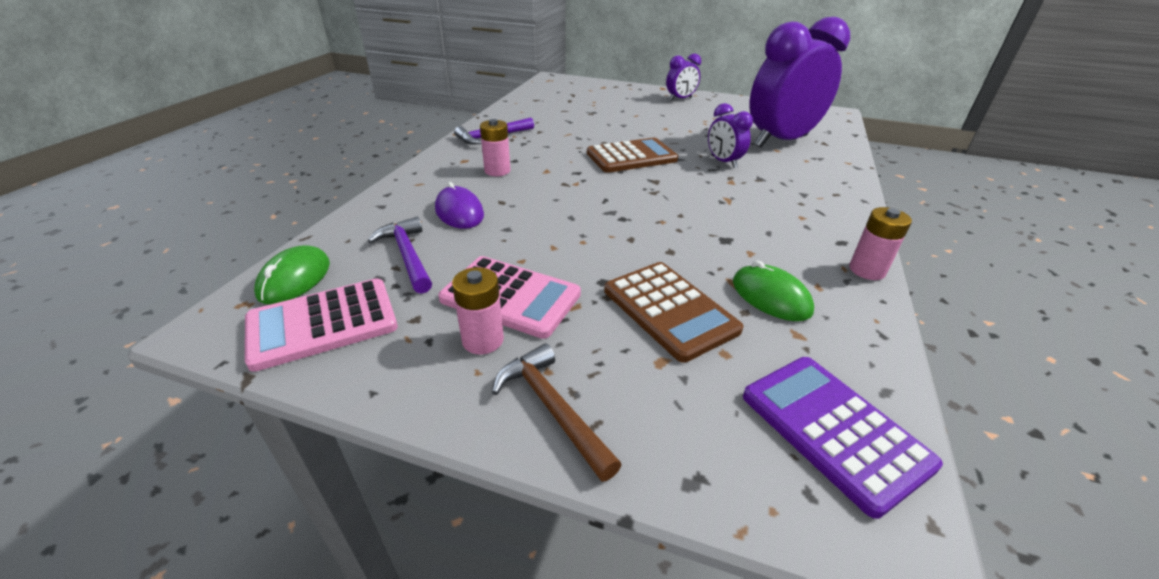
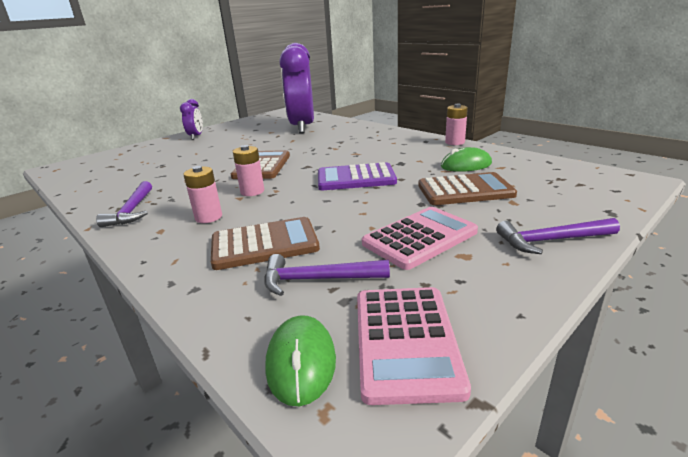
camera: 60 degrees left, 10 degrees down
(294, 279) = (301, 362): green mouse -> green mouse turned 45 degrees clockwise
(459, 212) = (264, 244): purple mouse -> brown calculator
(483, 340) = (469, 256): pink battery -> pink battery (252, 191)
(552, 408) = (551, 240): brown hammer -> purple hammer
(723, 162) = (308, 145): purple clock -> none
(833, 430) = (574, 176): purple calculator -> purple calculator (356, 178)

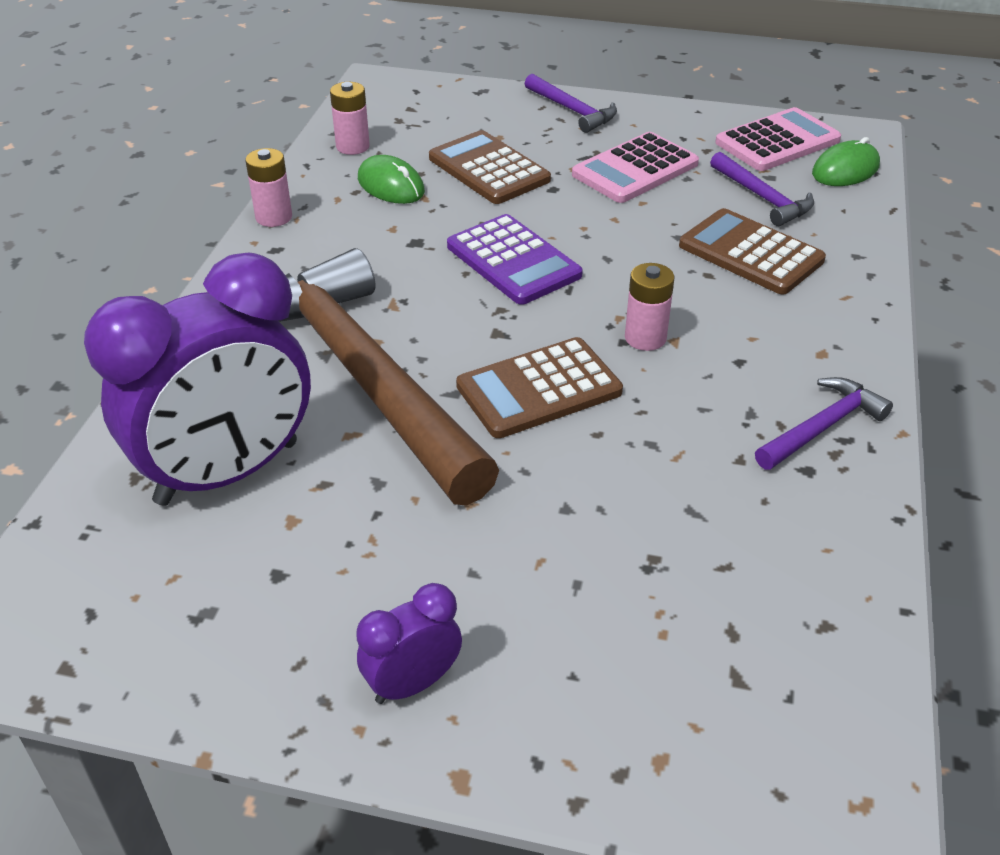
camera: 125 degrees left, 15 degrees up
(208, 217) = (751, 332): pink battery -> pink battery (352, 146)
(318, 144) = (363, 376): none -> brown hammer
(420, 238) = (635, 169): pink calculator -> pink calculator turned 60 degrees counterclockwise

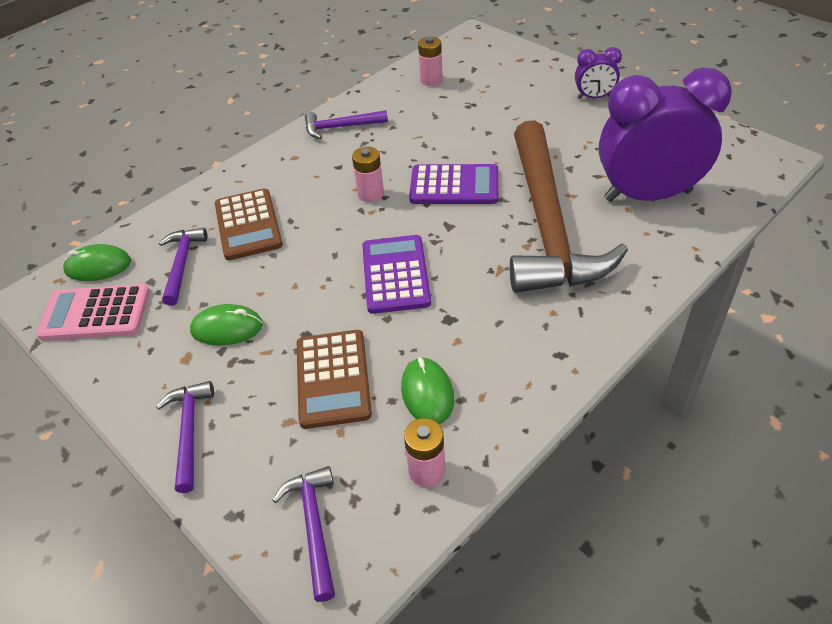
camera: 145 degrees left, 5 degrees up
(274, 217) = (547, 394): pink battery -> pink battery (431, 80)
(416, 102) = (314, 526): none -> purple hammer
(539, 389) = (454, 186): brown calculator -> purple calculator
(635, 169) = (227, 328): pink calculator -> green mouse

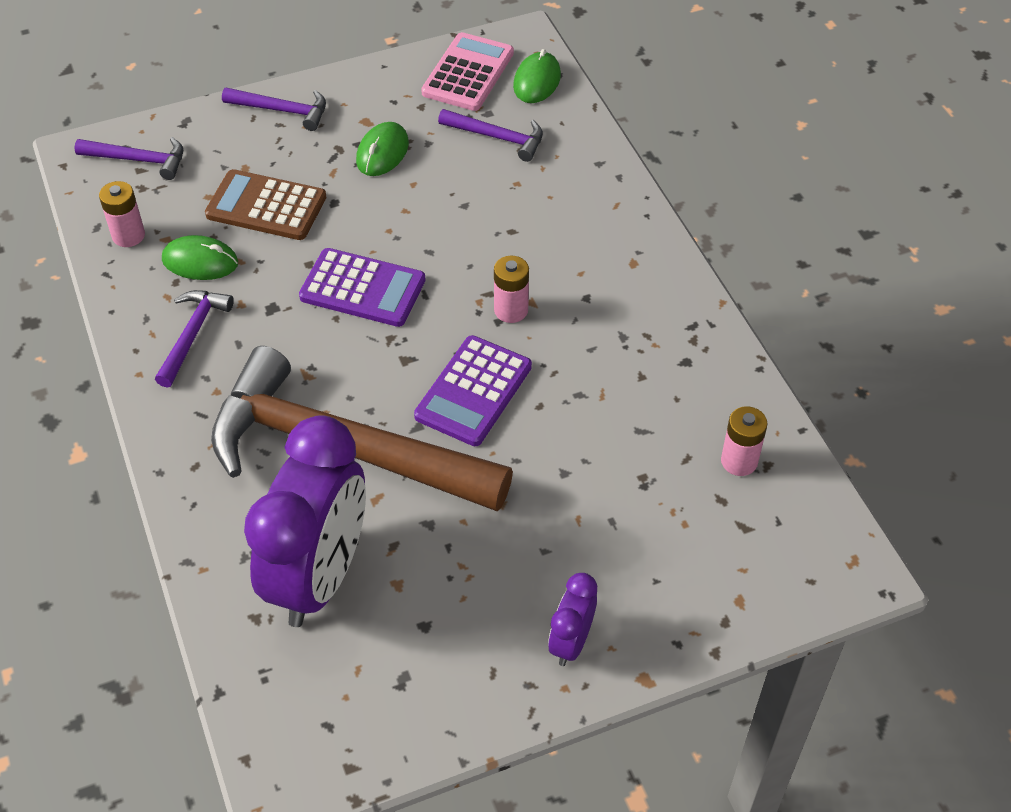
camera: 110 degrees right, 5 degrees up
(248, 225) = (526, 196): brown calculator -> none
(340, 127) = (673, 323): purple hammer -> purple hammer (193, 334)

